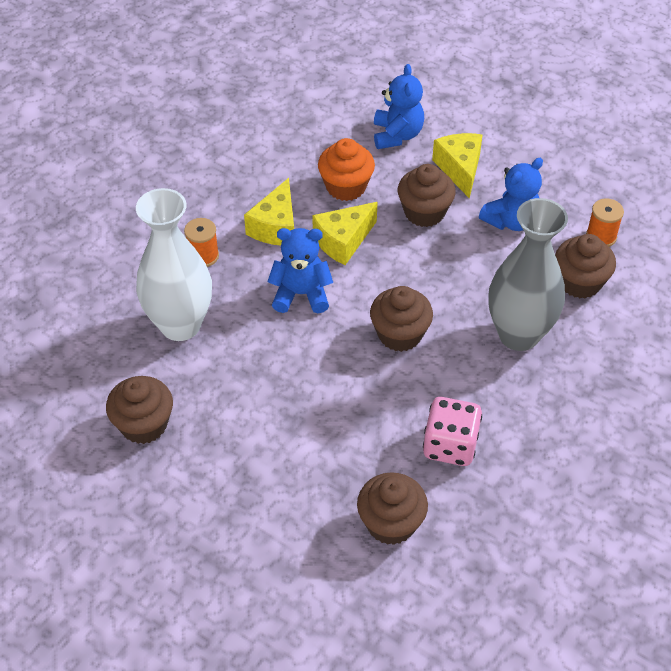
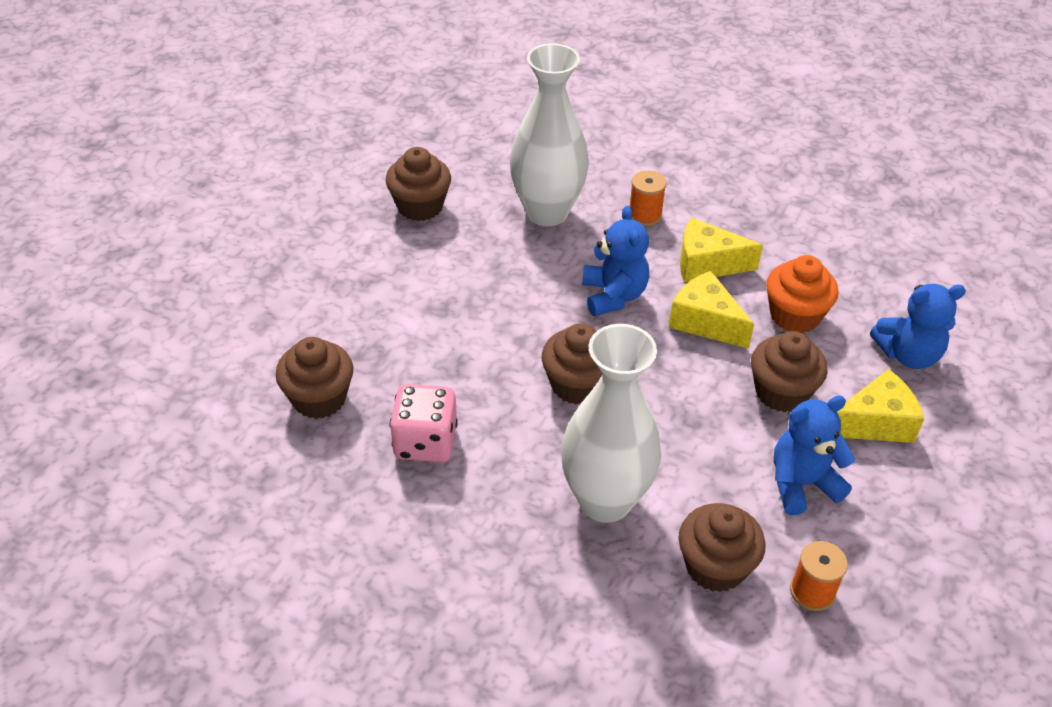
camera: 80 degrees right, 5 degrees down
(511, 221) = (802, 484): blue teddy bear -> blue teddy bear turned 120 degrees clockwise
(518, 334) = (605, 500): grey vase -> white vase

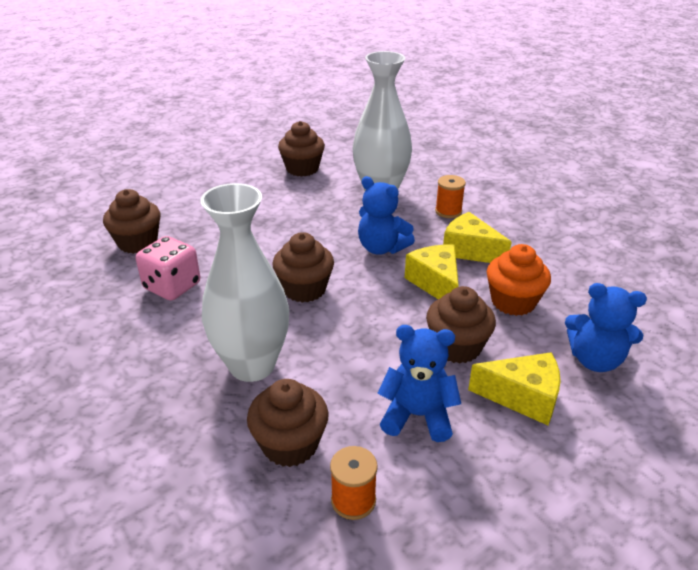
camera: 30 degrees right, 10 degrees down
(613, 295) = (381, 248): blue teddy bear -> blue teddy bear turned 105 degrees clockwise

